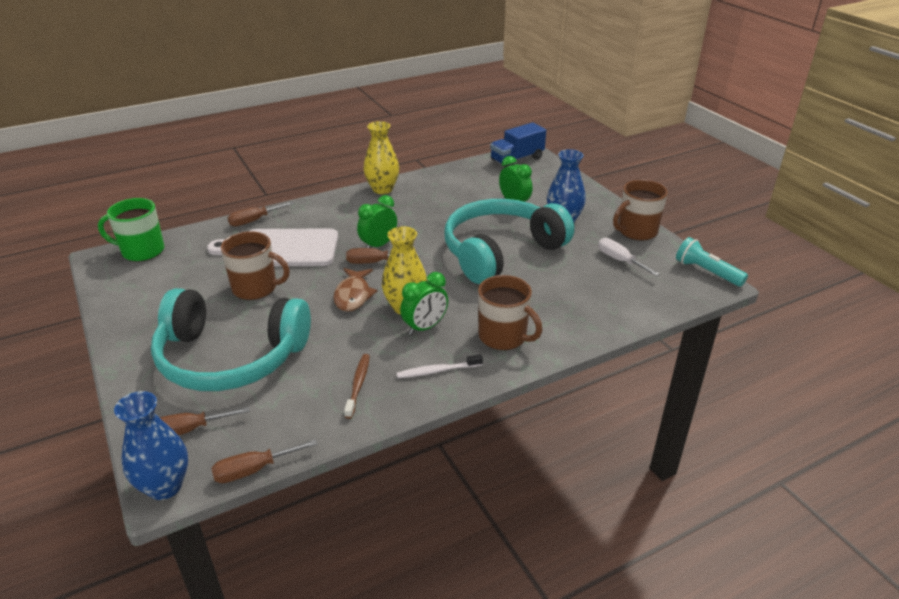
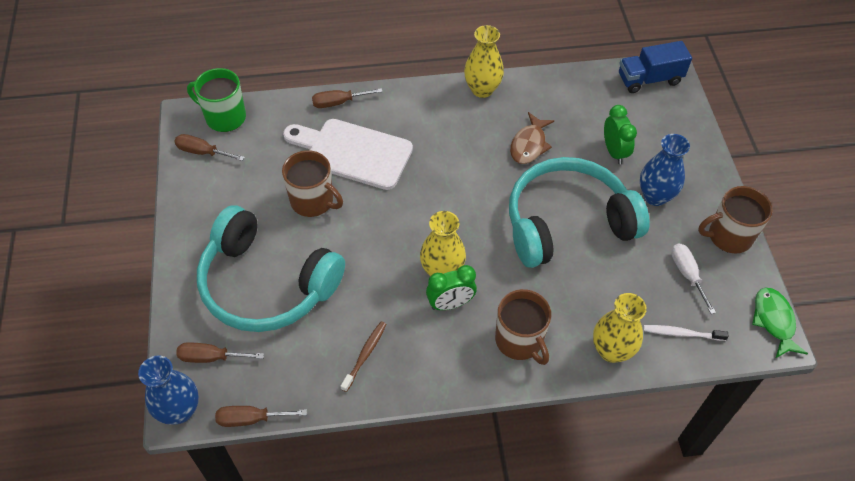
camera: 20 degrees right, 20 degrees up
(353, 295) = (399, 239): brown fish -> brown fish (529, 145)
(374, 262) = (434, 199): brown screwdriver -> brown screwdriver (202, 152)
(378, 245) = (447, 175): green clock -> none
(437, 371) = (441, 362): white toothbrush -> white toothbrush (681, 333)
(589, 323) = (611, 350): none -> yellow vase
(707, 272) = (774, 321): turquoise flashlight -> green fish

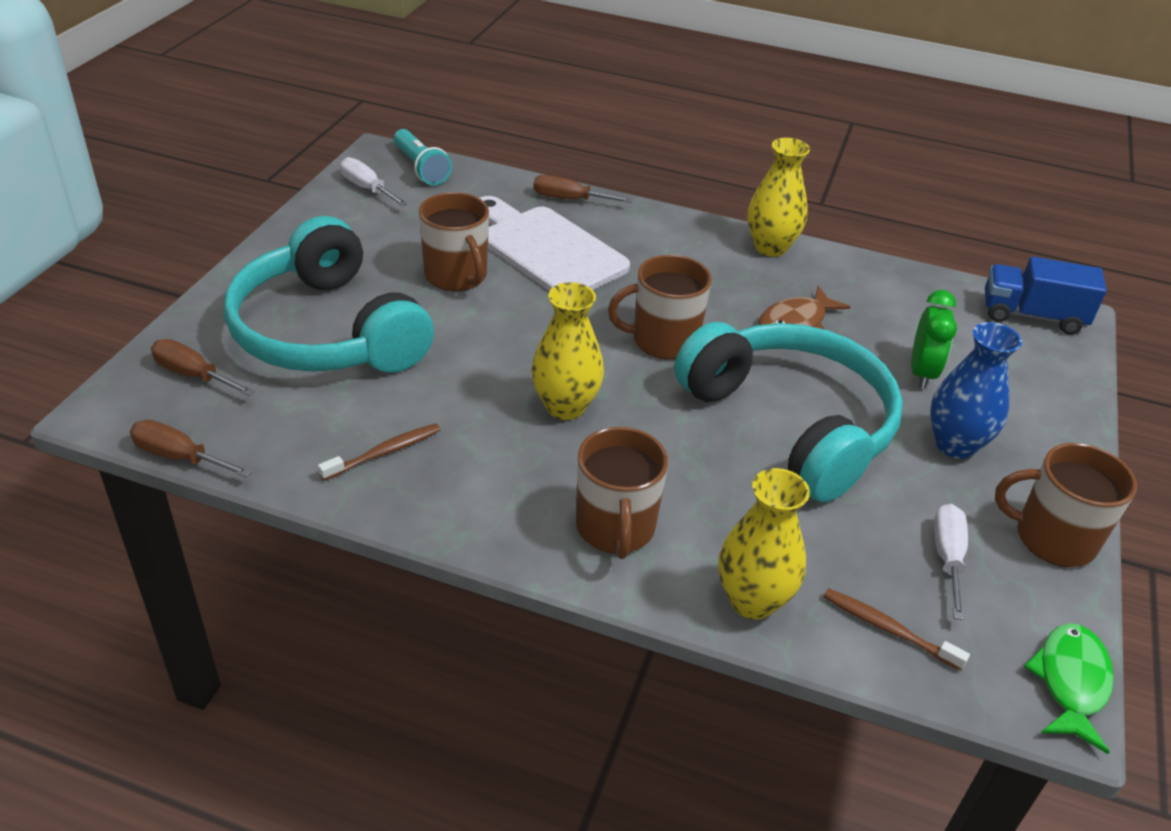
camera: 25 degrees right, 15 degrees down
(180, 410) = (105, 411): blue vase -> none
(202, 152) = (367, 188): brown screwdriver -> white screwdriver
(224, 117) = (420, 168): green mug -> turquoise flashlight
(450, 304) = (548, 445): green clock -> none
(465, 195) = (663, 340): none -> brown mug
(567, 223) = (791, 423): turquoise headphones -> turquoise headphones turned 45 degrees clockwise
(681, 333) = (888, 629): white toothbrush -> brown toothbrush

